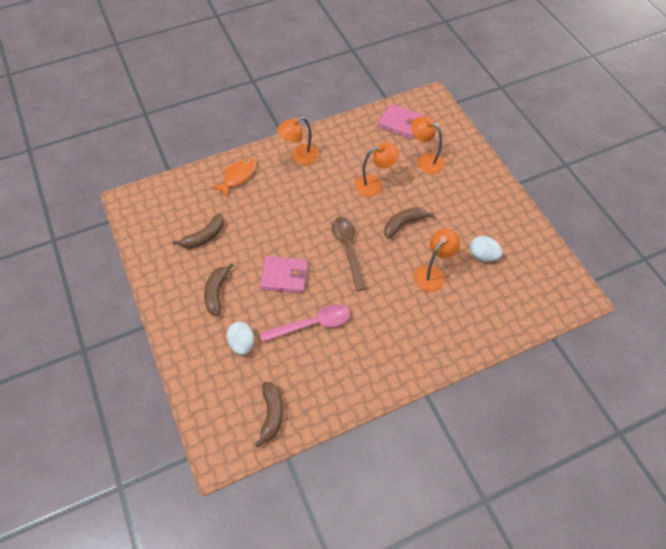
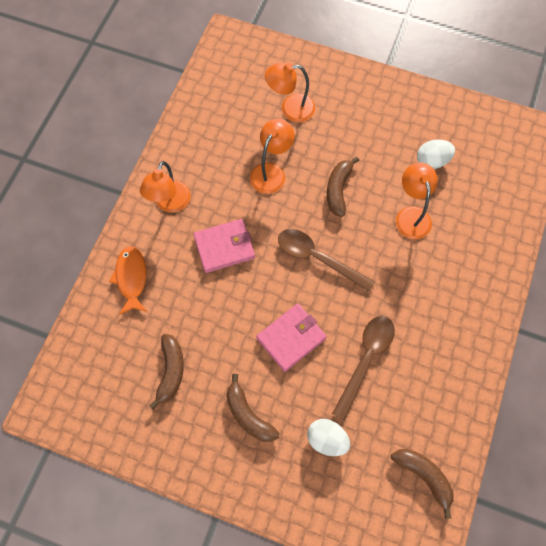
camera: 45 degrees left, 10 degrees up
(312, 324) = (366, 359): pink spoon -> brown spoon
(400, 123) = (227, 87): pink wallet -> pink wallet (224, 247)

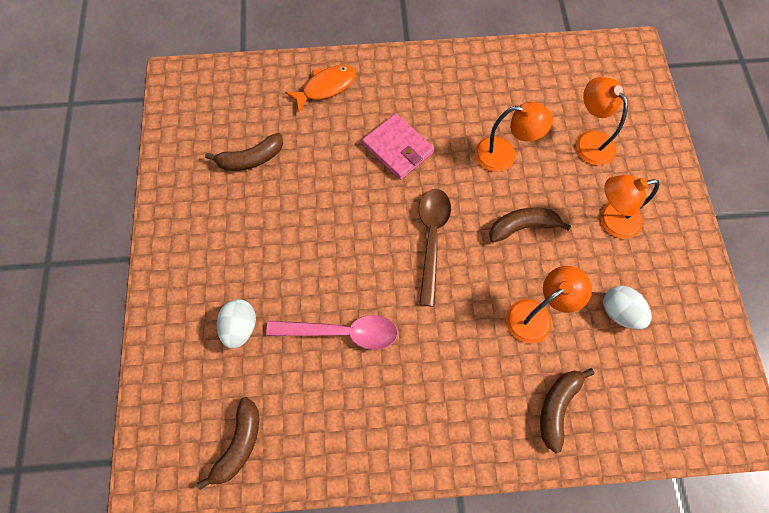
camera: 65 degrees right, 0 degrees up
(170, 204) = (417, 83): orange lamp -> orange lamp (611, 221)
(248, 415) = (236, 243): brown banana -> brown banana (557, 407)
(291, 338) = (332, 249): pink wallet -> none
(366, 359) = (342, 332): brown spoon -> pink spoon

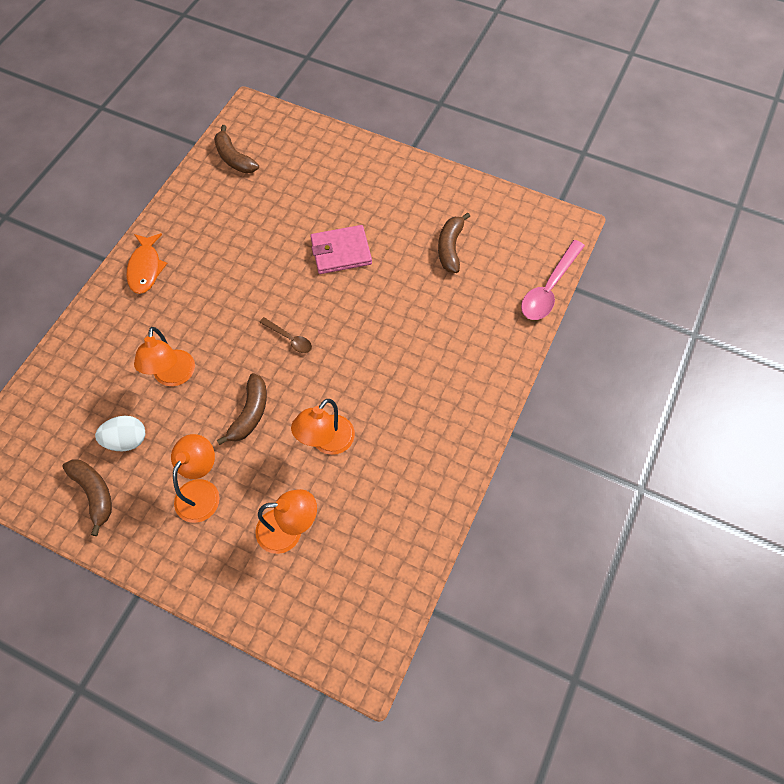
camera: 120 degrees right, 5 degrees down
(240, 327) = (311, 188): white egg -> none
(326, 87) = (493, 334): orange fish -> orange fish (146, 268)
(342, 332) = (261, 243): pink spoon -> pink spoon (549, 288)
(398, 148) = (391, 358): pink wallet -> pink wallet (341, 252)
(432, 239) = (289, 339): brown spoon -> brown spoon, size x0.55
(557, 407) = (102, 348): brown banana -> brown banana (94, 493)

